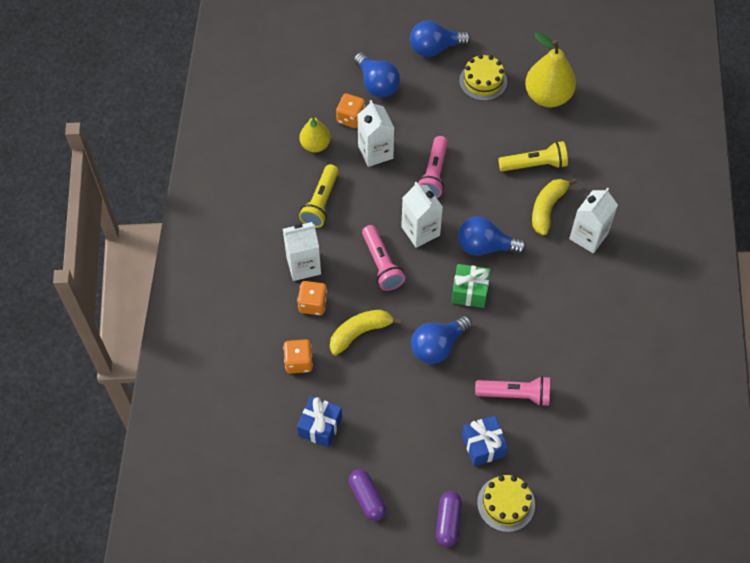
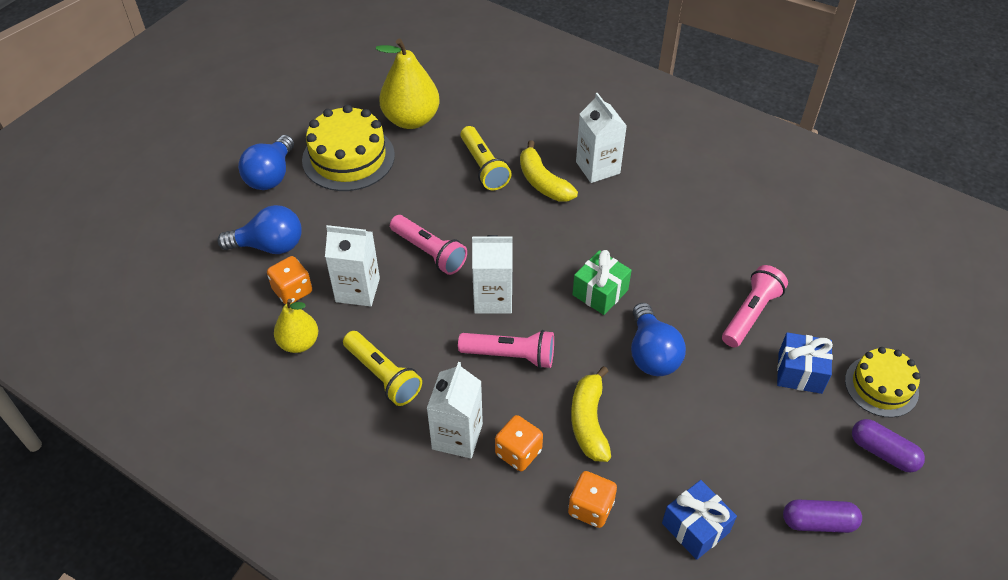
camera: 60 degrees left, 10 degrees down
(483, 81) = (348, 157): yellow cake -> yellow cake, size x1.55
(485, 246) = (553, 252): blue light bulb -> none
(534, 165) = (483, 167): yellow flashlight -> yellow flashlight turned 135 degrees clockwise

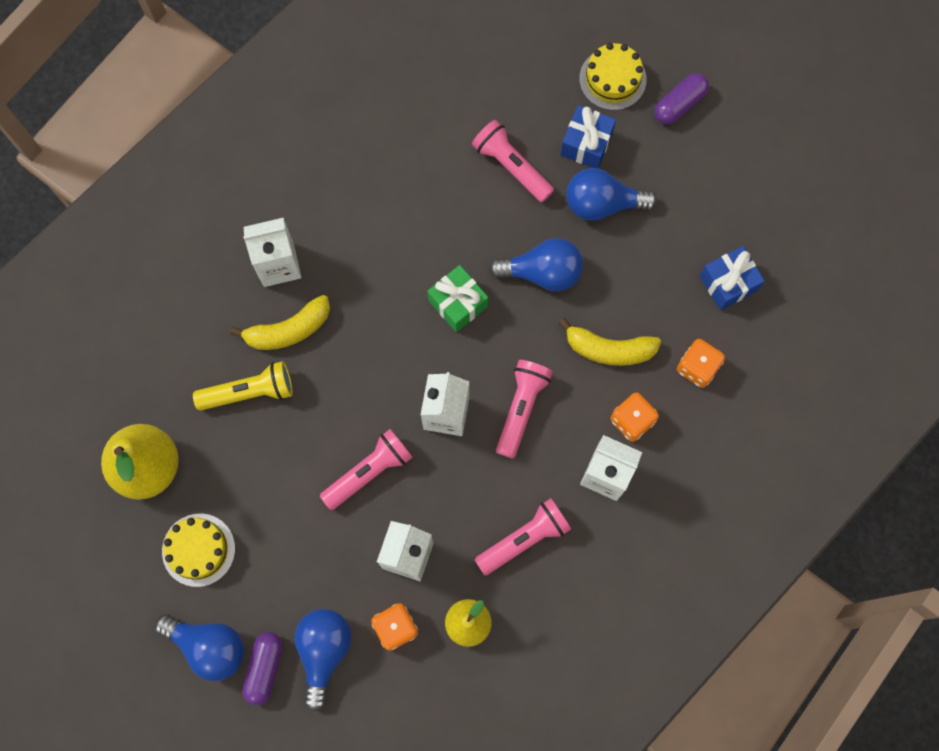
camera: 80 degrees left, 25 degrees up
(348, 157) = (198, 550): yellow cake -> yellow cake, size x0.64
(383, 376) = (524, 539): yellow flashlight -> pink flashlight
(742, 395) = (602, 203): none -> blue light bulb
(818, 522) = (737, 181): purple capsule -> purple capsule (264, 668)

